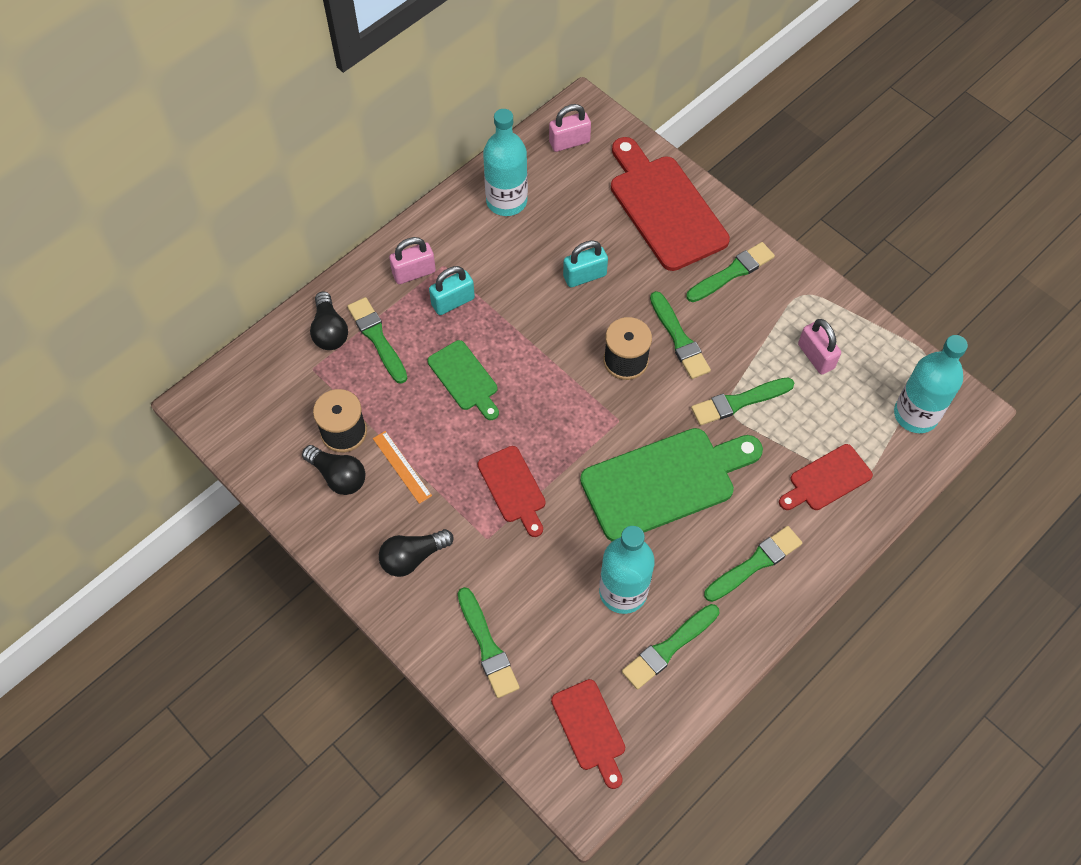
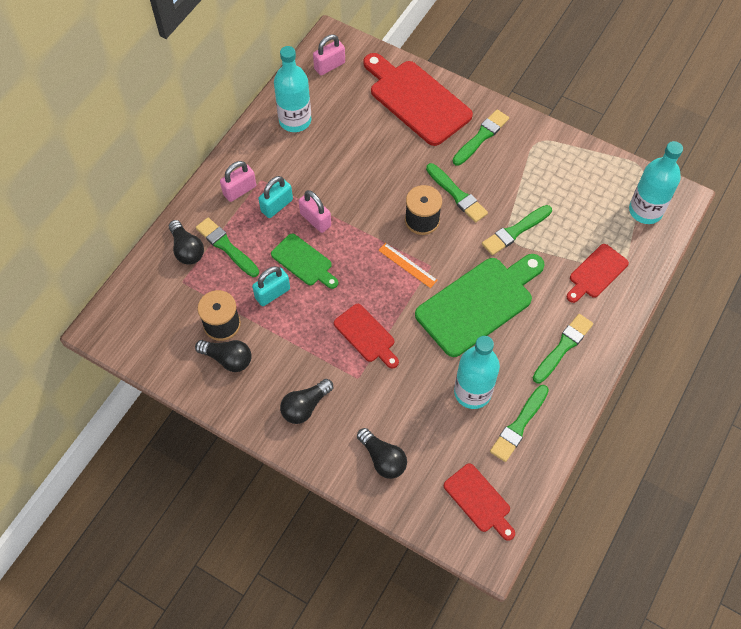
camera: 15 degrees left, 0 degrees up
(402, 466) = (276, 340): orange ruler -> orange ruler (407, 265)
(487, 646) = (383, 459): green brush -> black light bulb
(584, 276) = (372, 164): turquoise padlock -> turquoise padlock (272, 293)
(816, 356) = (561, 185): pink padlock -> pink padlock (315, 220)

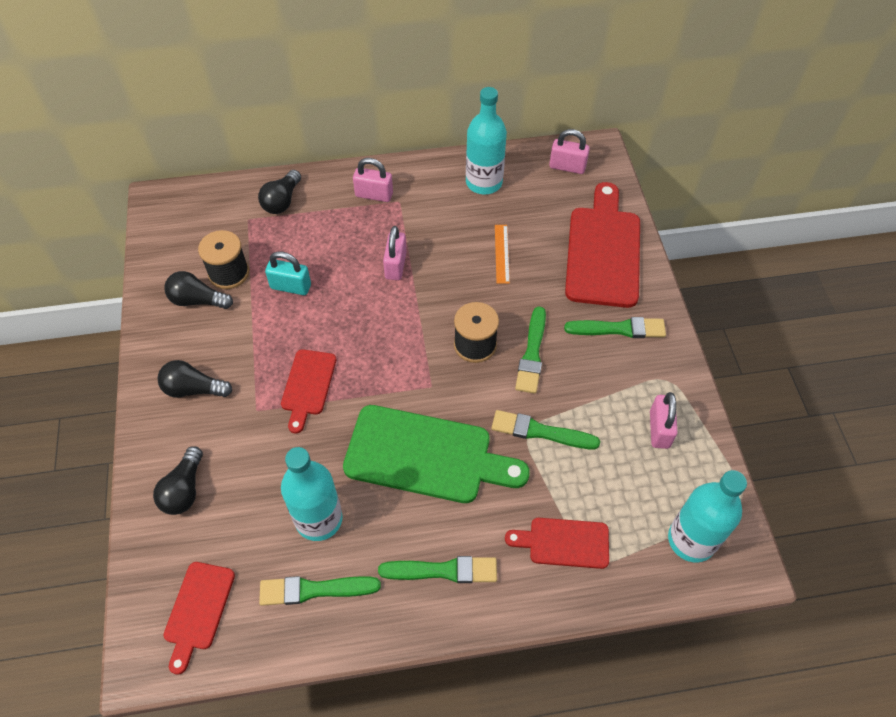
camera: 50 degrees right, 5 degrees down
(226, 247) = (309, 224): green brush -> none
(228, 359) = (197, 300): black light bulb -> black light bulb turned 120 degrees clockwise
(277, 205) = (383, 229): turquoise padlock -> none
(304, 261) = (344, 287): green cutting board -> none
(407, 265) = (414, 367): orange ruler -> orange ruler (502, 253)
(566, 171) = (659, 429): none -> pink padlock

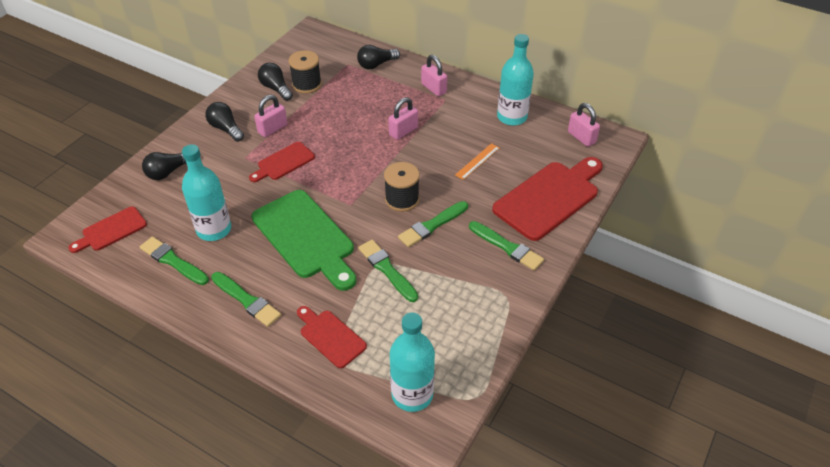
camera: 40 degrees right, 10 degrees down
(291, 286) = (331, 109): turquoise padlock -> none
(659, 429) = (466, 319): pink padlock -> pink padlock (272, 129)

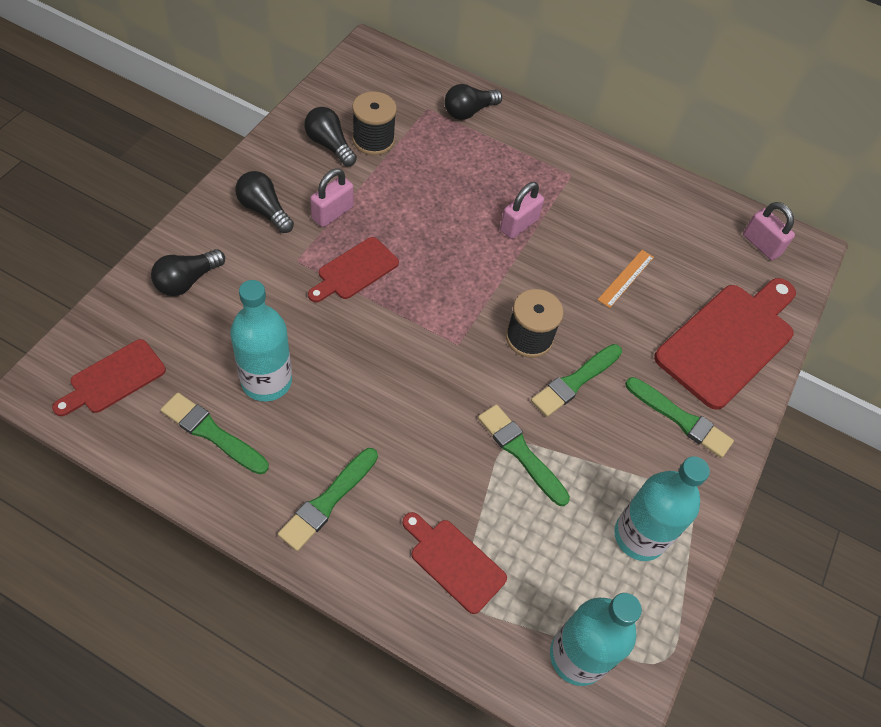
camera: 10 degrees left, 10 degrees up
(246, 300) = (328, 501): green brush -> green brush turned 90 degrees clockwise
(306, 237) = (400, 397): green cutting board -> none
(433, 88) = (553, 155): pink padlock -> none
(512, 117) = (665, 208): turquoise bottle -> turquoise bottle (639, 536)

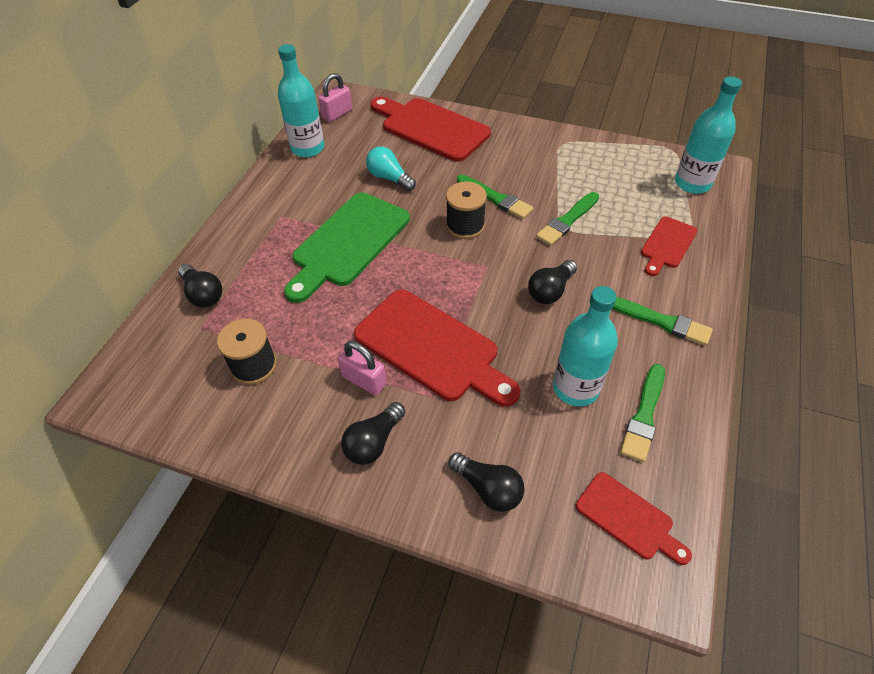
camera: 90 degrees left, 5 degrees down
(329, 145) = (266, 403): black light bulb -> black light bulb (550, 291)
(355, 270) = (432, 348): red cutting board -> red cutting board, size x1.86
(519, 225) = (348, 243): pink padlock -> green cutting board
(626, 278) = (389, 178): orange ruler -> turquoise light bulb
(639, 536) = (600, 162): turquoise bottle -> turquoise bottle (307, 148)
(680, 419) = (505, 148): green brush -> none

